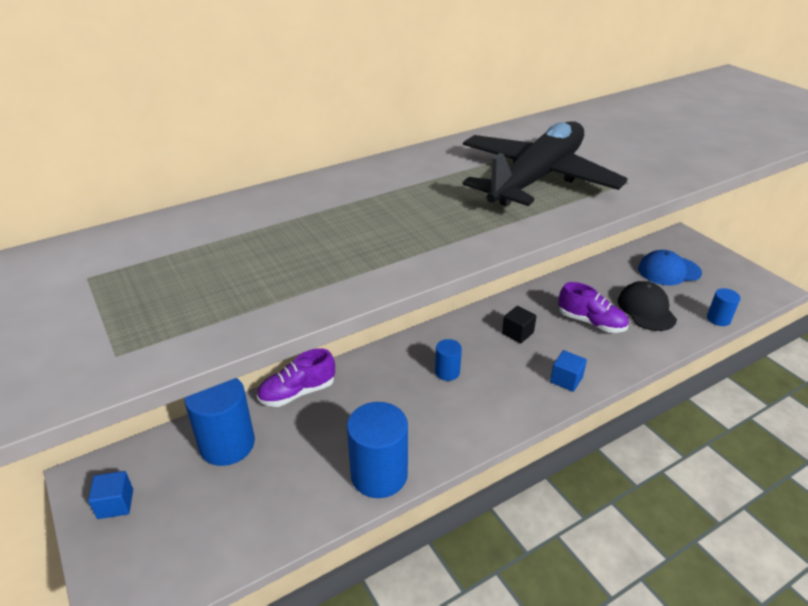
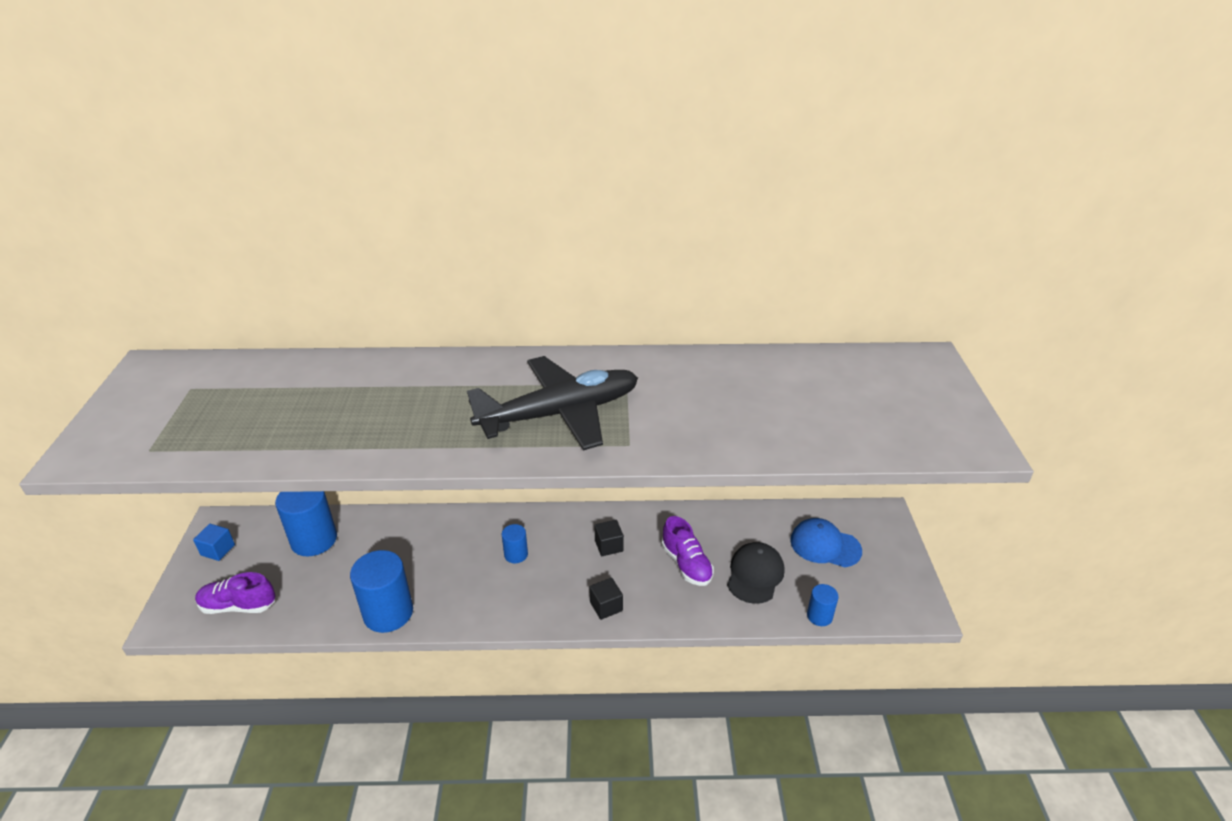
camera: 30 degrees right, 0 degrees up
(297, 392) = (393, 521): purple shoe -> purple shoe (238, 606)
(566, 380) = (606, 606): blue cube -> black cube

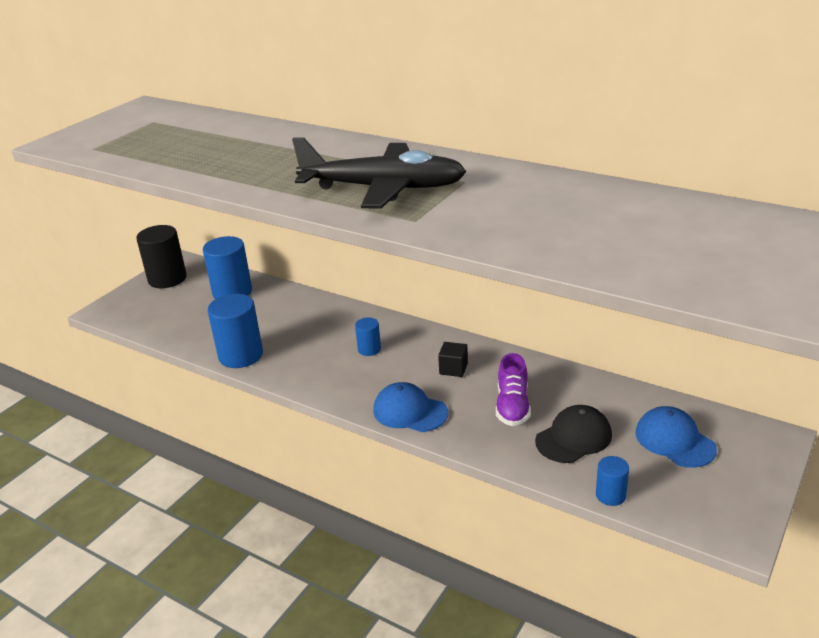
camera: 35 degrees right, 5 degrees down
(218, 550) = (167, 279): blue cube -> black cylinder
(238, 606) = (151, 317): purple shoe -> none
(606, 606) = (410, 412): black cube -> blue cap

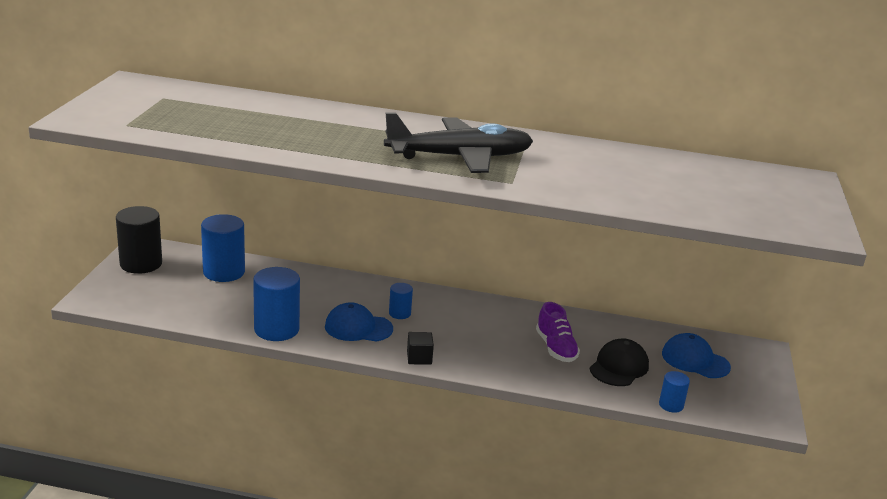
camera: 25 degrees left, 5 degrees down
(410, 412) = (471, 361): blue cap -> blue cap (358, 327)
(453, 369) = (487, 323): black cube -> black cube (419, 358)

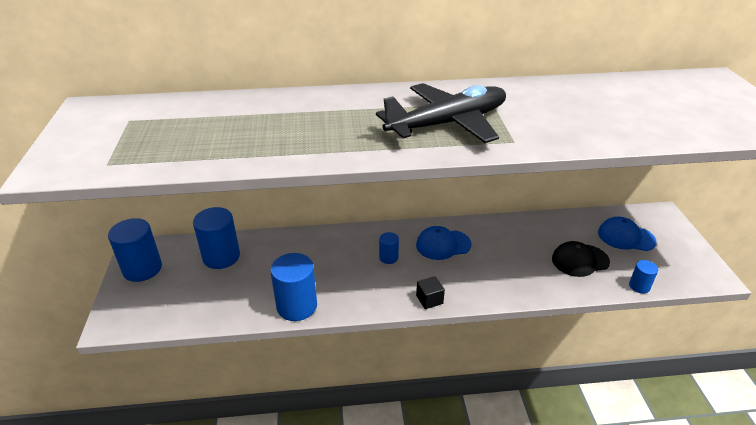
camera: 15 degrees left, 10 degrees up
(141, 264) = (142, 269): black cylinder -> blue cylinder
(358, 327) = (363, 283): blue cap -> blue cap (443, 245)
(556, 348) = (524, 256): purple shoe -> none
(619, 367) = (580, 260): black cap -> black cap turned 120 degrees counterclockwise

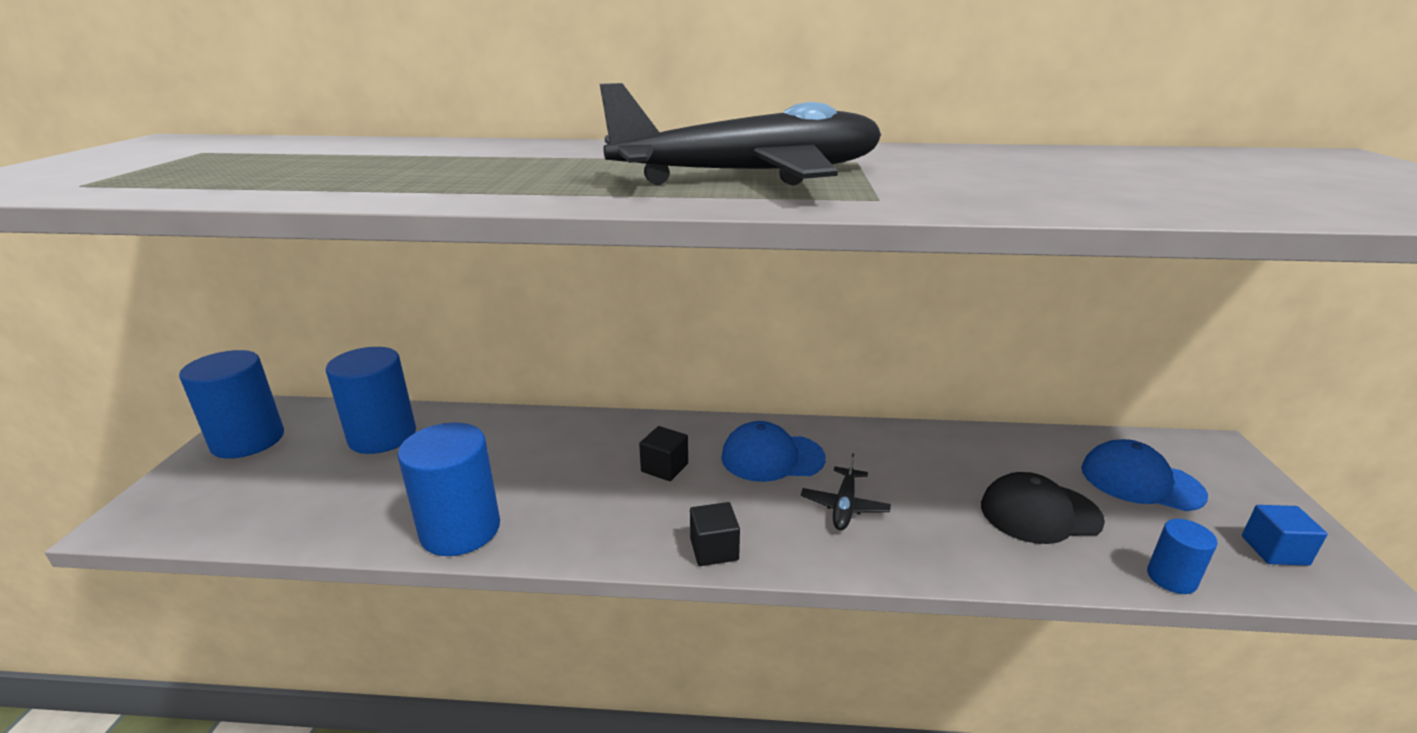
camera: 10 degrees right, 10 degrees down
(388, 257) = (664, 467): blue cylinder -> black cube
(486, 268) = (844, 506): none -> black plane
(684, 266) = (1274, 550): none -> blue cube

